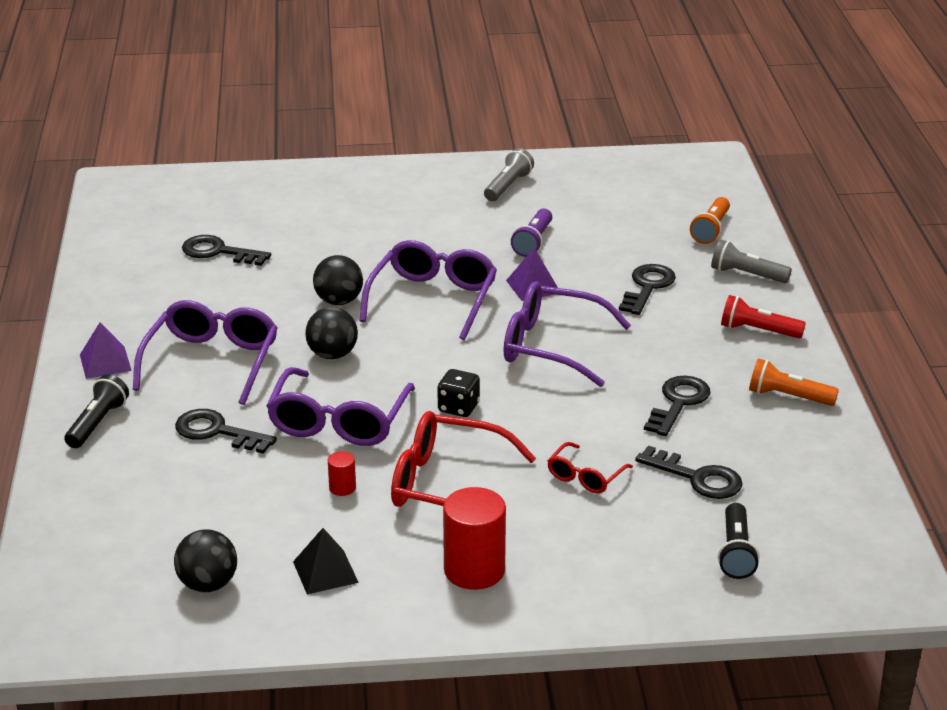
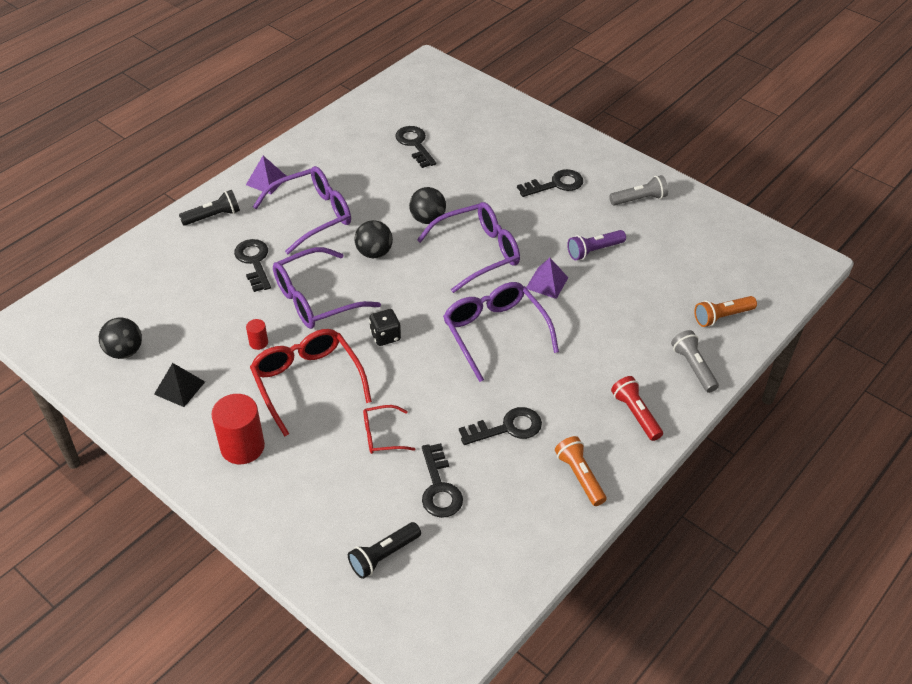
camera: 45 degrees right, 15 degrees up
(647, 287) = (614, 331): black key -> black key (555, 184)

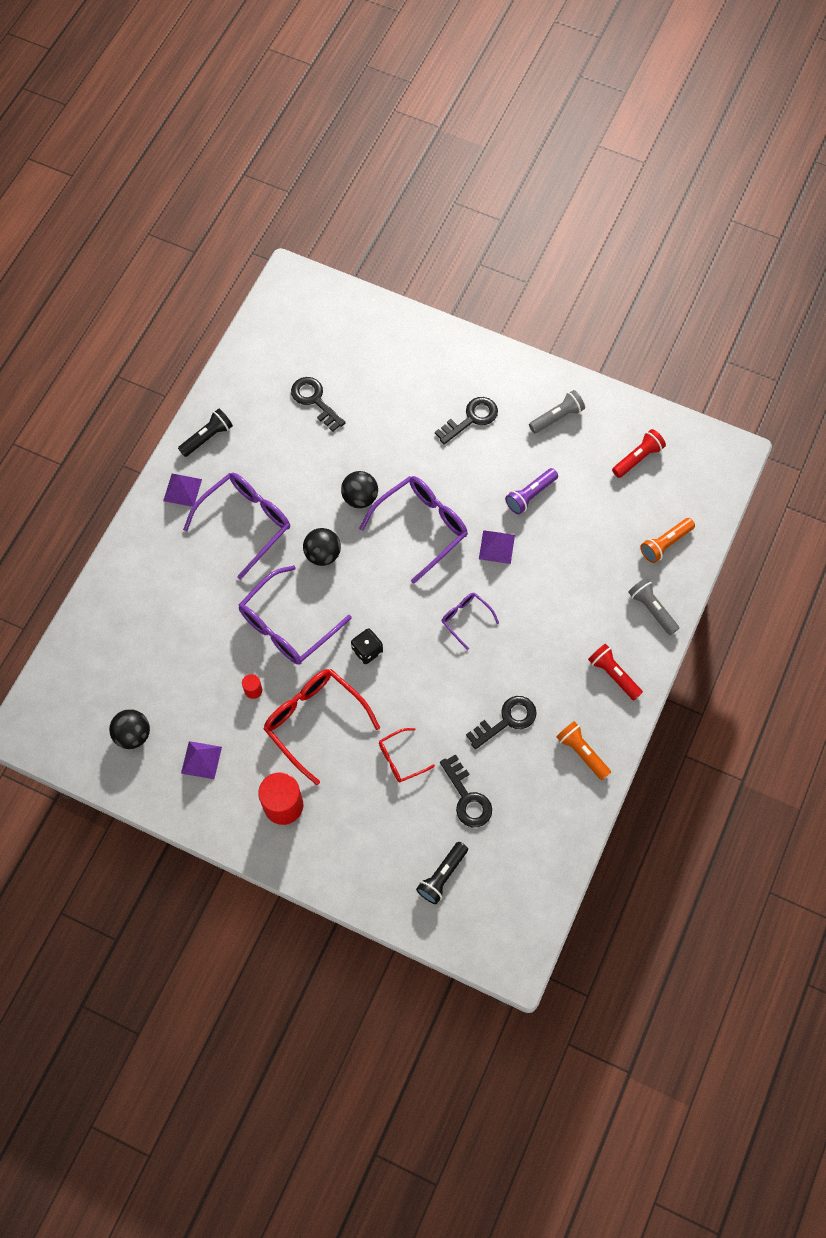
camera: 15 degrees left, 20 degrees up
(179, 388) = (201, 760): black pyramid -> purple pyramid
(213, 216) = (148, 551): black flashlight -> black flashlight (207, 437)
(254, 262) = (211, 597): black key -> none
(495, 333) = (465, 619): purple glasses -> purple glasses, size x0.52
(711, 245) = (638, 458): none -> red flashlight

